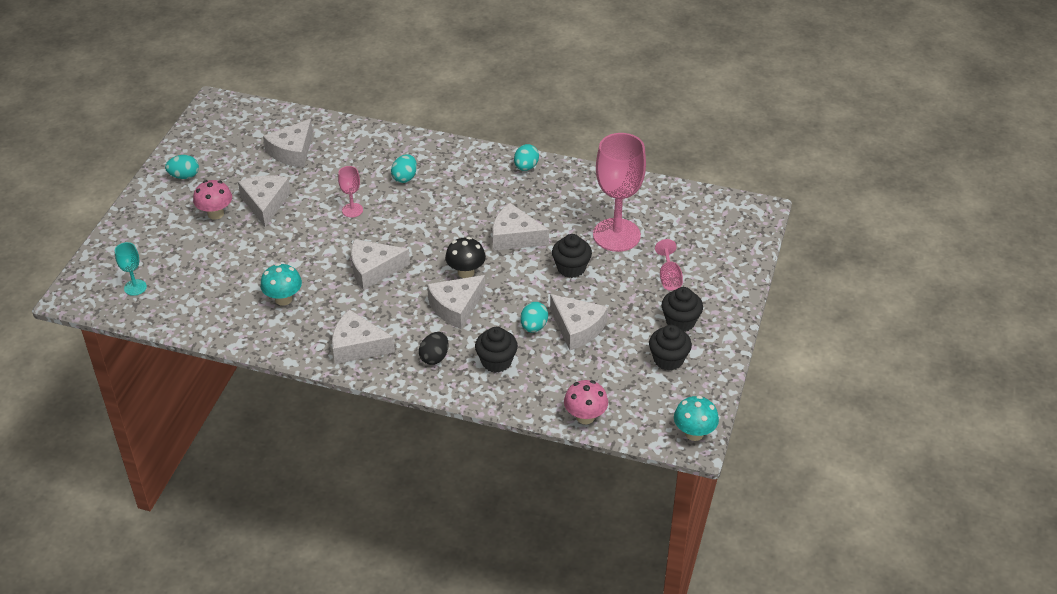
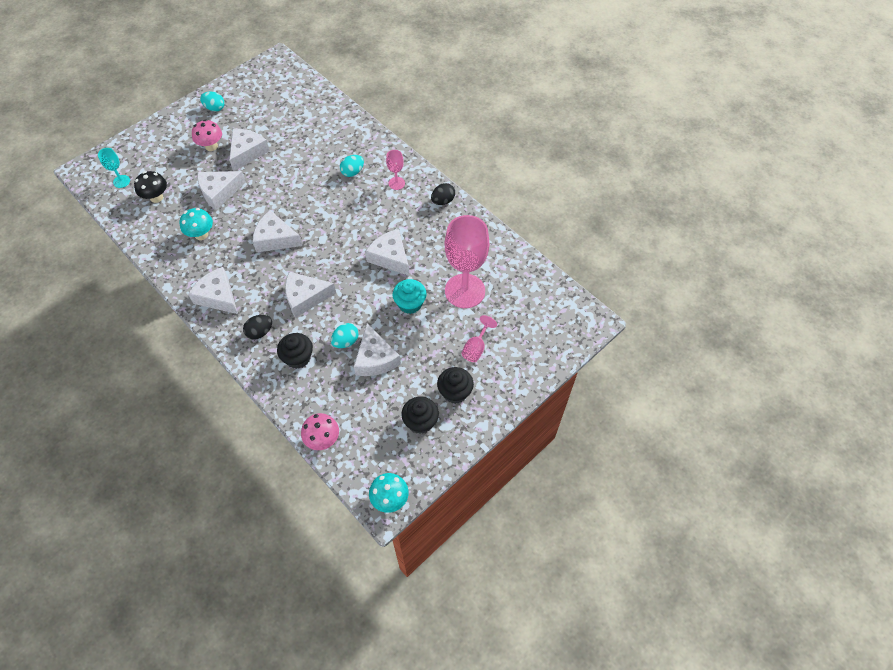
camera: 30 degrees right, 15 degrees up
(292, 152) = (295, 118): white cheese -> white cheese (219, 192)
(352, 210) = (298, 183): pink goblet -> pink goblet (396, 183)
(466, 272) = (334, 271): black mushroom -> black mushroom (156, 197)
(526, 167) = (443, 201): turquoise egg -> black egg
(571, 268) = (410, 304): black cupcake -> turquoise cupcake

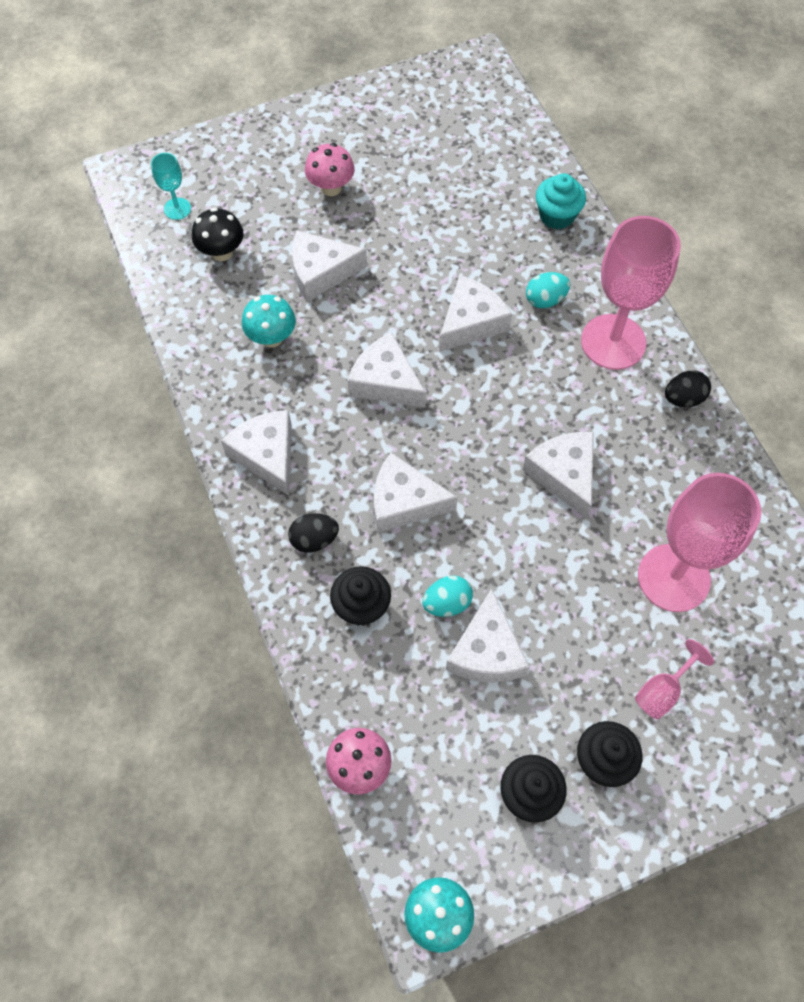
camera: 20 degrees right, 5 degrees up
(215, 108) = (355, 122): turquoise egg -> none
(247, 152) = (384, 214): white cheese -> white cheese (471, 322)
(396, 183) = (613, 342): pink goblet -> pink goblet, size x2.23
(410, 304) = (573, 571): turquoise cupcake -> turquoise cupcake (557, 216)

